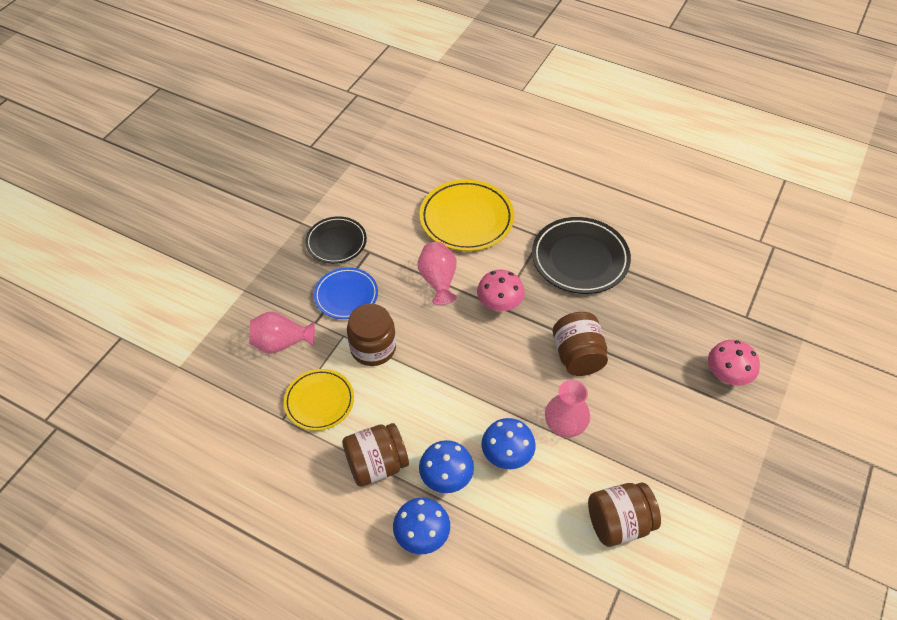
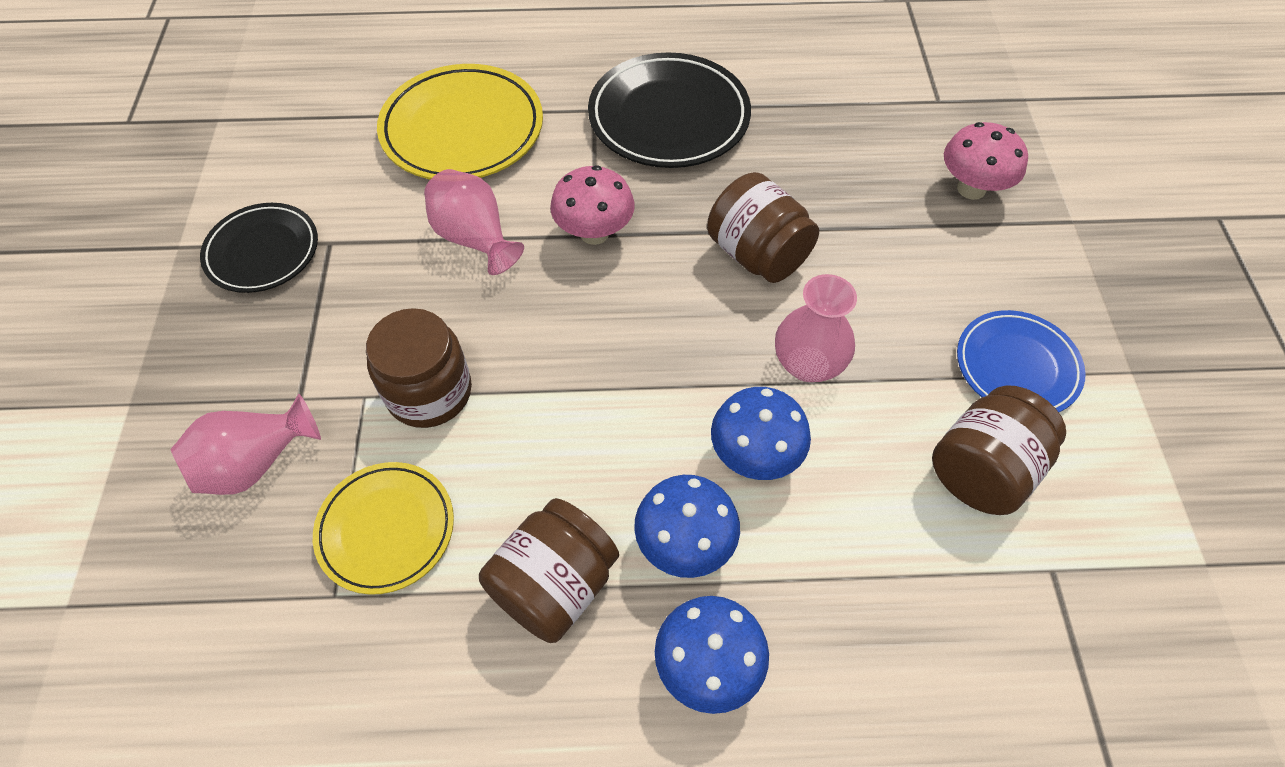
camera: 30 degrees left, 5 degrees up
(346, 295) = (330, 329): blue plate -> blue plate (1016, 366)

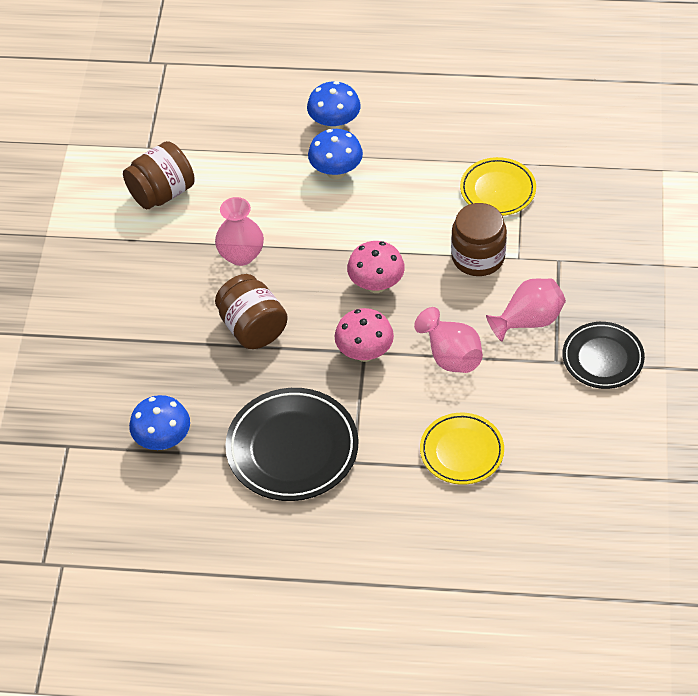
camera: 170 degrees left, 5 degrees down
(256, 462) = (577, 227): pink vase -> pink vase (528, 321)
(462, 129) = (461, 451): yellow plate -> yellow plate, size x0.63
(554, 585) = (407, 160): brown jar -> none
(755, 456) = (288, 209): blue mushroom -> blue mushroom (163, 440)
(971, 189) = (81, 365): pink mushroom -> pink mushroom (376, 285)
(1016, 366) = (114, 243): blue plate -> none

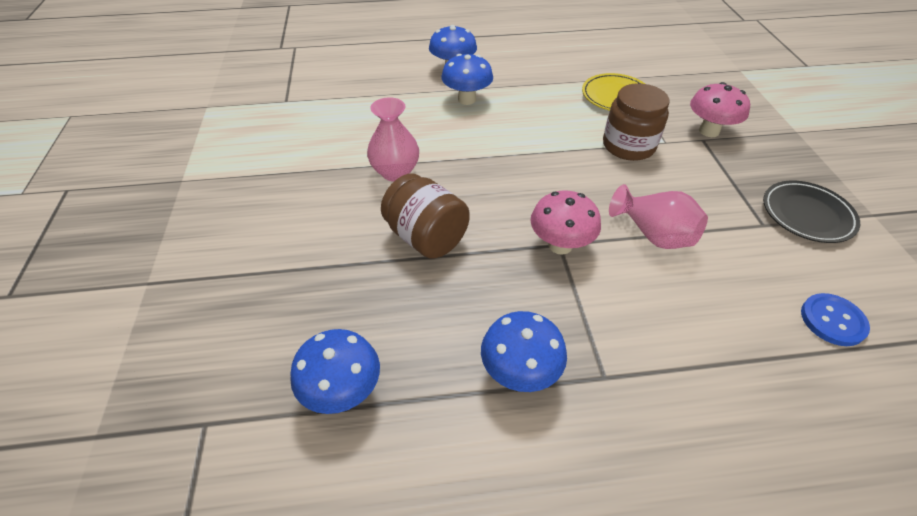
camera: 15 degrees left, 5 degrees down
(162, 193) = (304, 132): brown jar -> none
(292, 448) = (519, 372): black plate -> blue mushroom
(376, 285) = (543, 180): pink mushroom -> pink mushroom (709, 131)
(461, 451) = (729, 339): yellow plate -> none
(528, 321) = (710, 191): pink vase -> none
(554, 451) = (832, 320): none -> blue button

